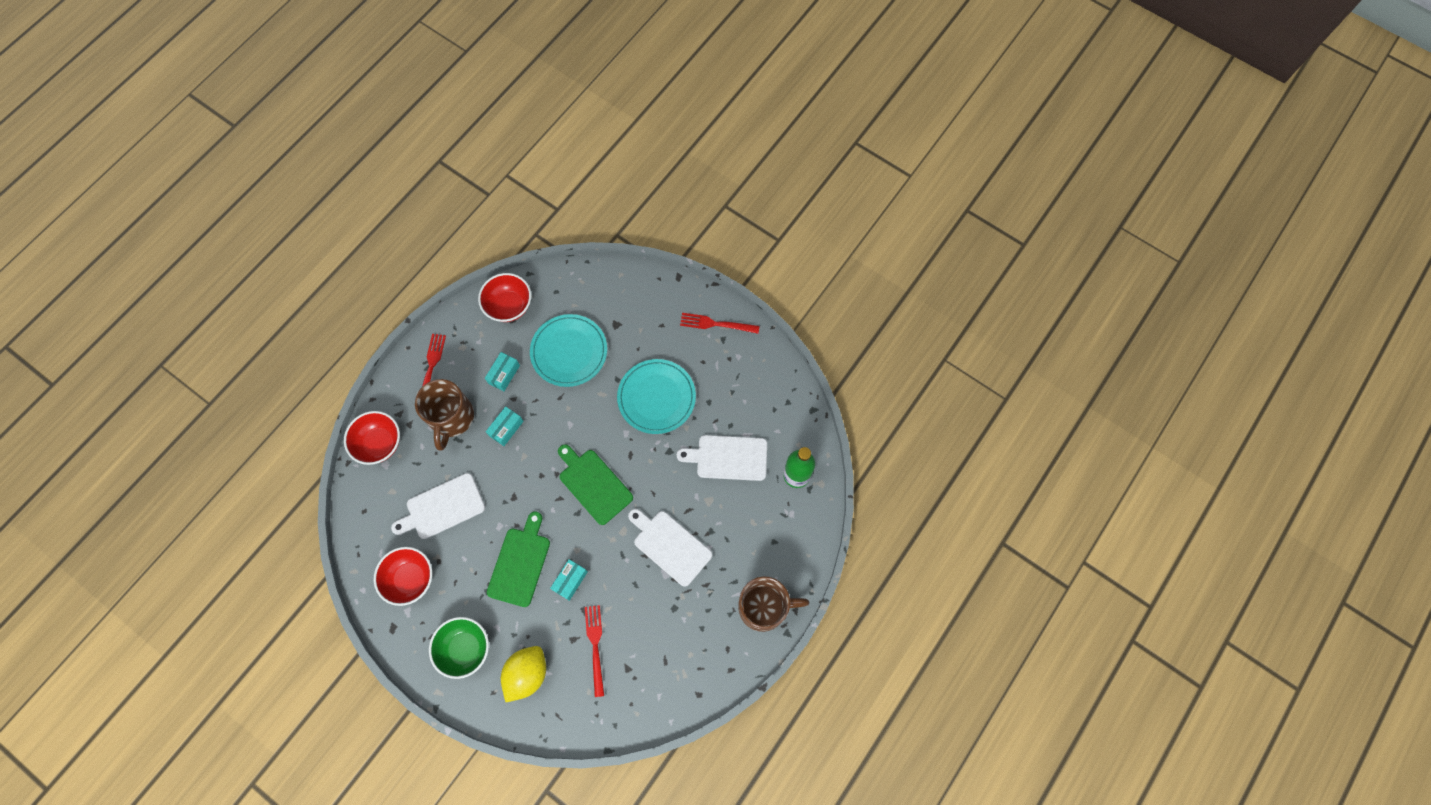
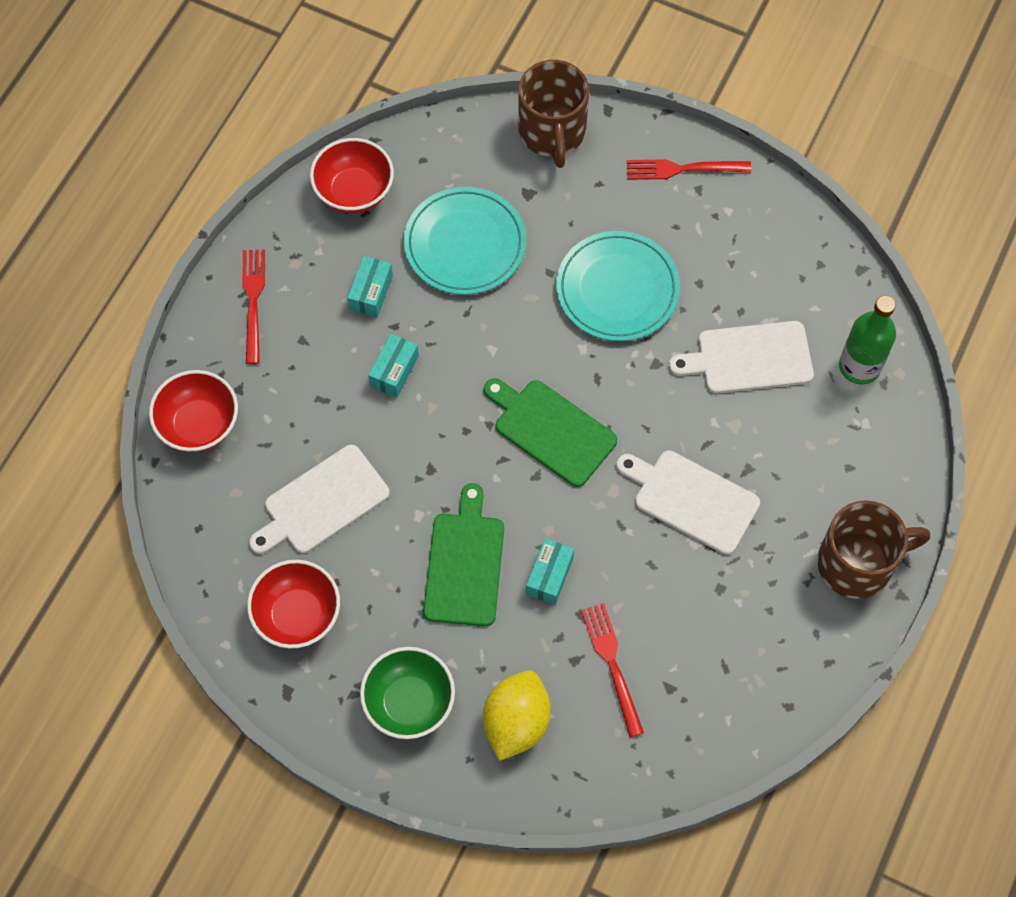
camera: 10 degrees left, 5 degrees down
(452, 418) = (304, 369): brown mug -> brown mug (552, 133)

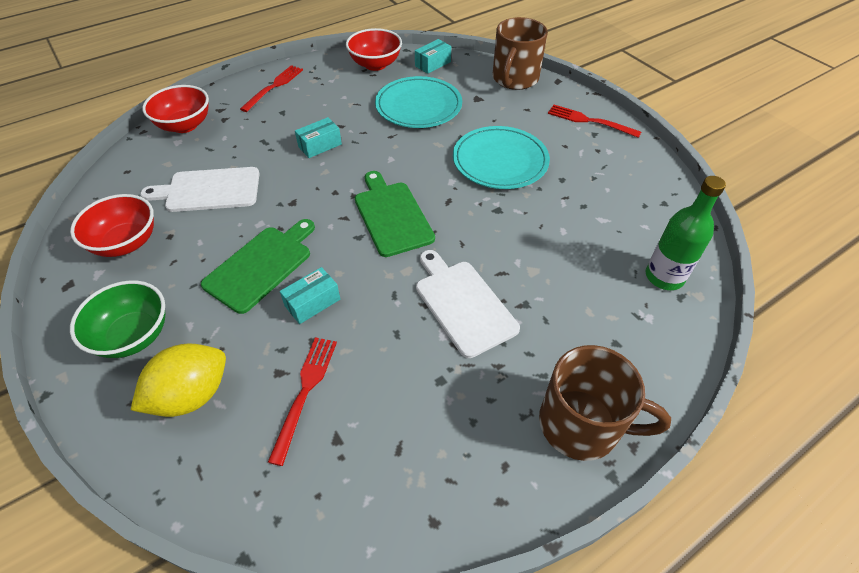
camera: 30 degrees right, 15 degrees down
(371, 292) = (342, 107): turquoise box -> turquoise box (433, 64)
(749, 358) = (572, 235): white cutting board -> none

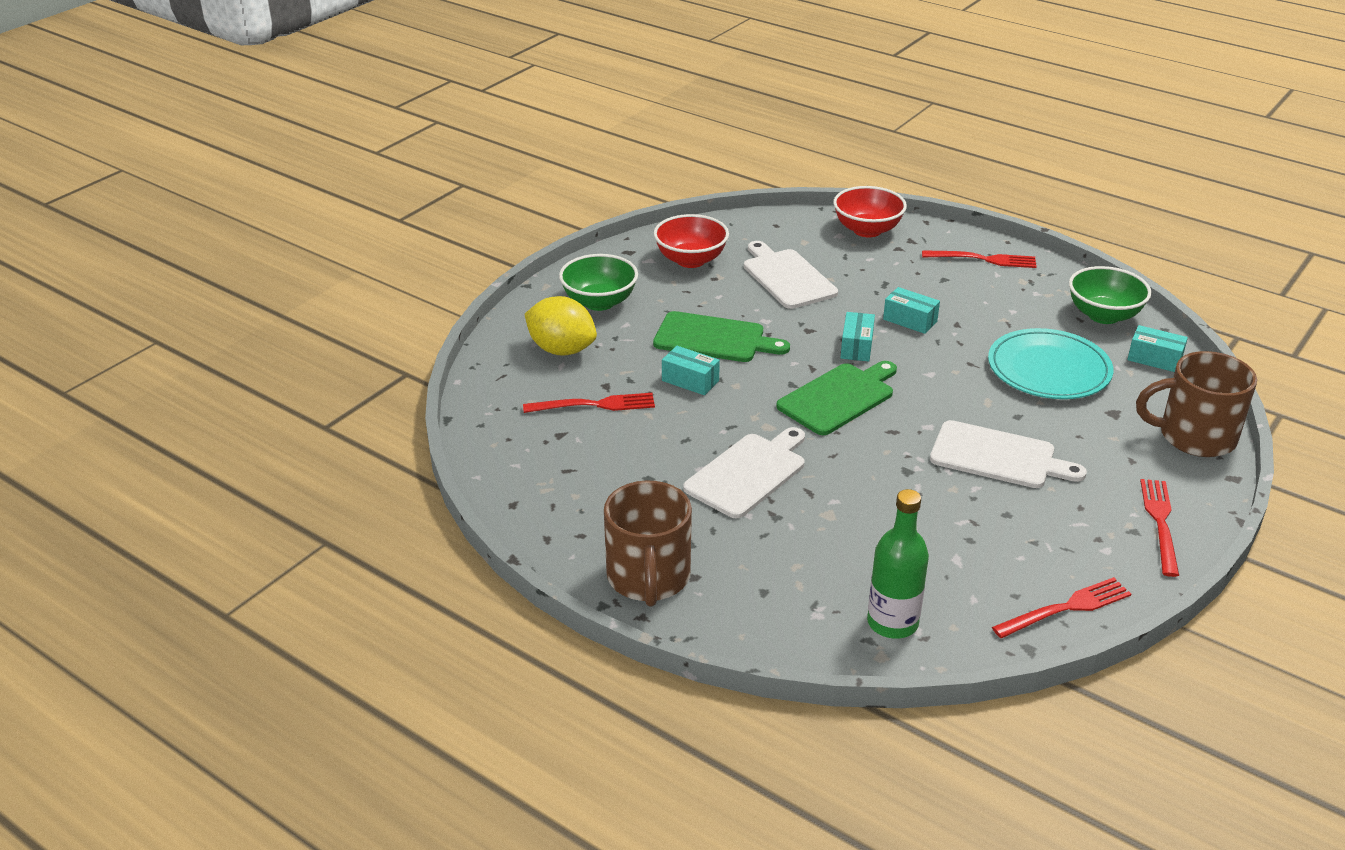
camera: 70 degrees right, 15 degrees down
(333, 184) = (856, 347): none -> turquoise box
(375, 64) = (1103, 315): red bowl -> green bowl
(500, 161) = (998, 456): turquoise plate -> white cutting board
(660, 187) = (1067, 608): none -> red fork

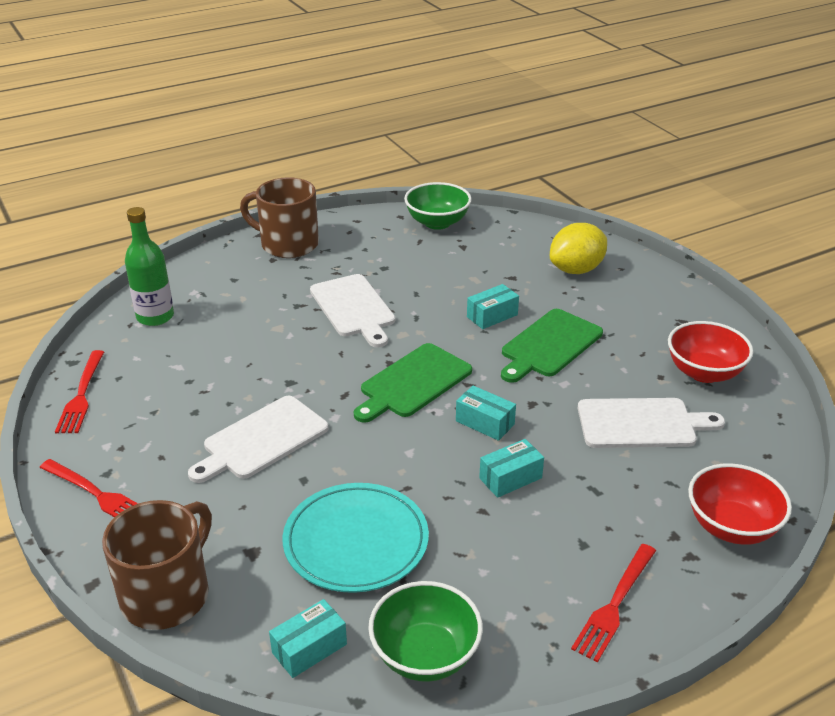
camera: 115 degrees right, 0 degrees up
(595, 405) = (489, 267): red fork -> none
(599, 302) = (644, 303): green bowl -> green bowl (437, 222)
(838, 397) = (413, 383): green cutting board -> green cutting board turned 60 degrees clockwise

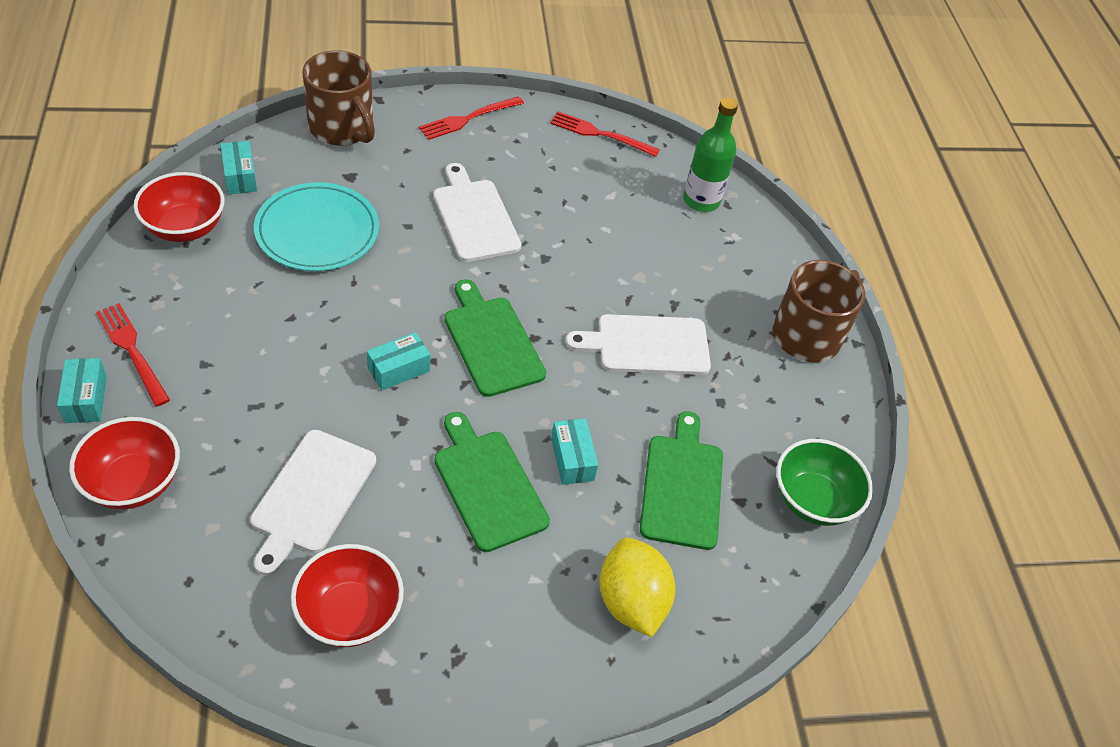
camera: 105 degrees right, 15 degrees up
(425, 655) = (185, 228): green bowl -> red bowl
(472, 269) = (682, 486): none -> green cutting board
(510, 478) = (314, 353): turquoise box -> turquoise box (86, 399)

